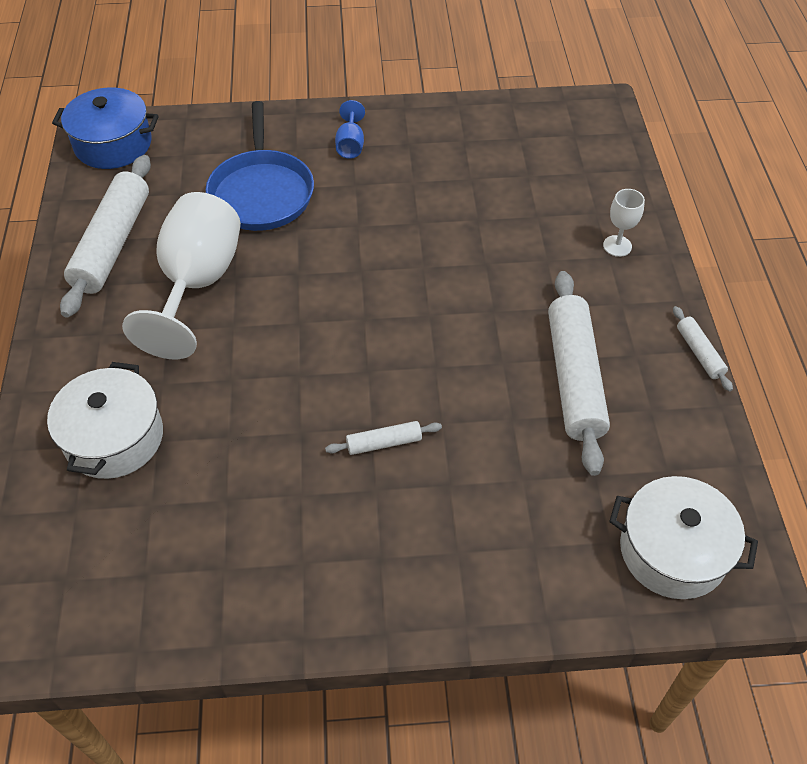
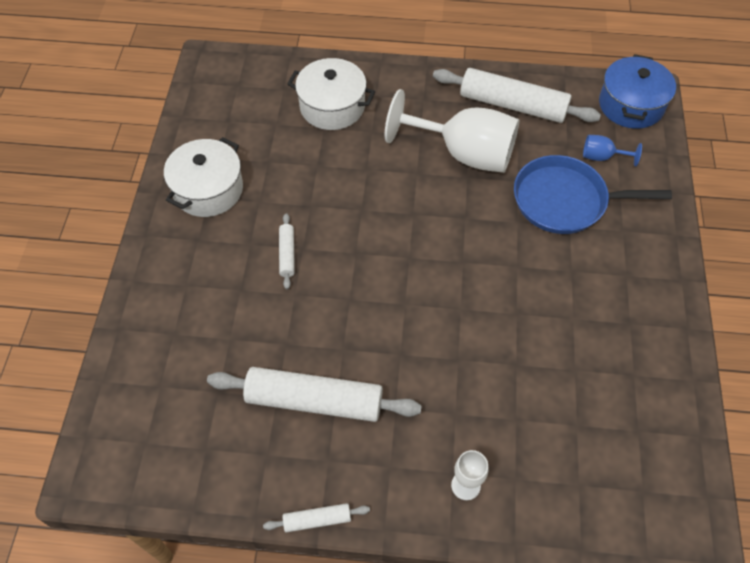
camera: 100 degrees right, 5 degrees up
(350, 145) = (628, 274): blue goblet -> blue goblet (602, 157)
(672, 551) = (137, 428): white pot -> white pot (208, 190)

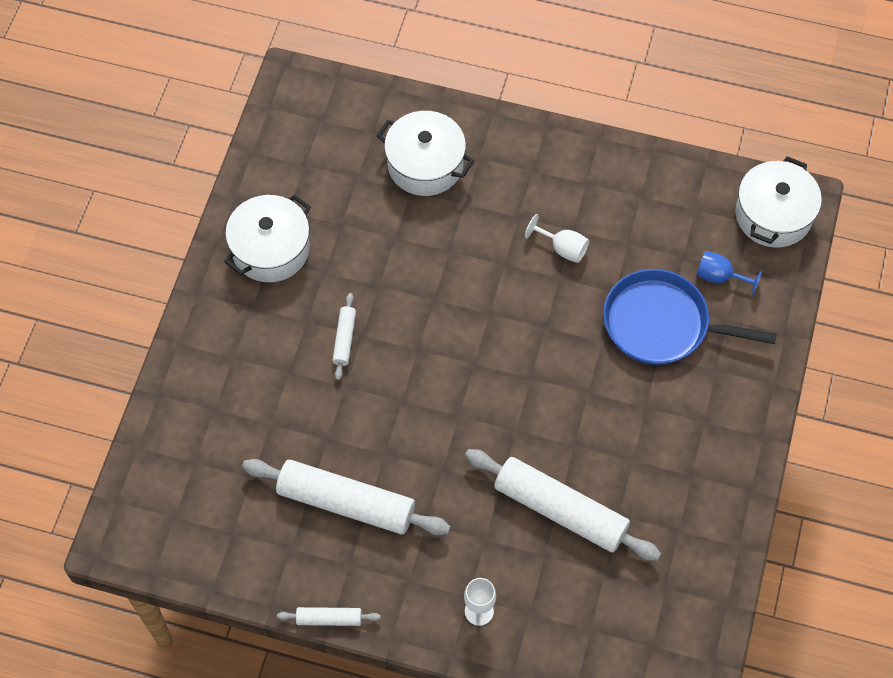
camera: 10 degrees right, 5 degrees up
(463, 153) = (562, 248): white goblet -> white goblet, size x0.43
(513, 105) = (634, 194): white rolling pin -> white rolling pin (560, 510)
(631, 105) = (773, 215): blue pot -> white pot

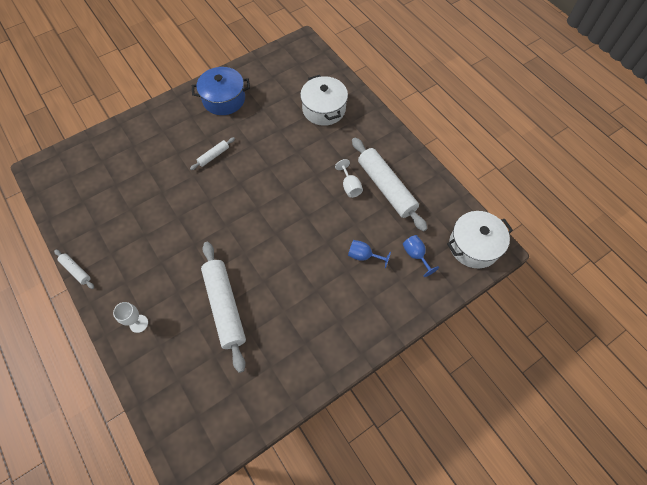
camera: 40 degrees right, 0 degrees up
(270, 249) = (224, 99): white pot -> blue pot
(346, 503) = (139, 225): white rolling pin -> white rolling pin (386, 188)
(661, 324) = (363, 256): blue pan -> blue goblet

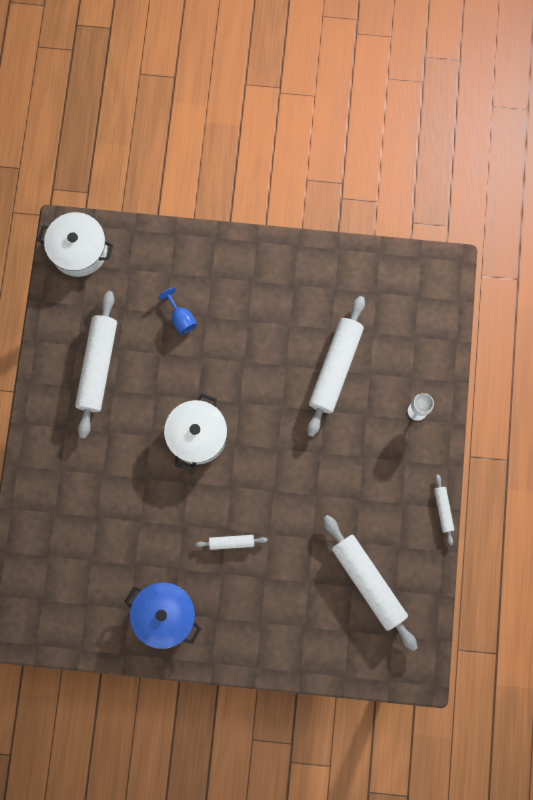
camera: 140 degrees left, 15 degrees up
(105, 193) = (368, 582): none -> white rolling pin
(324, 109) = (72, 510): white pot -> white pot (197, 435)
(350, 186) = (130, 396): white goblet -> none
(416, 255) = (136, 282): blue goblet -> none

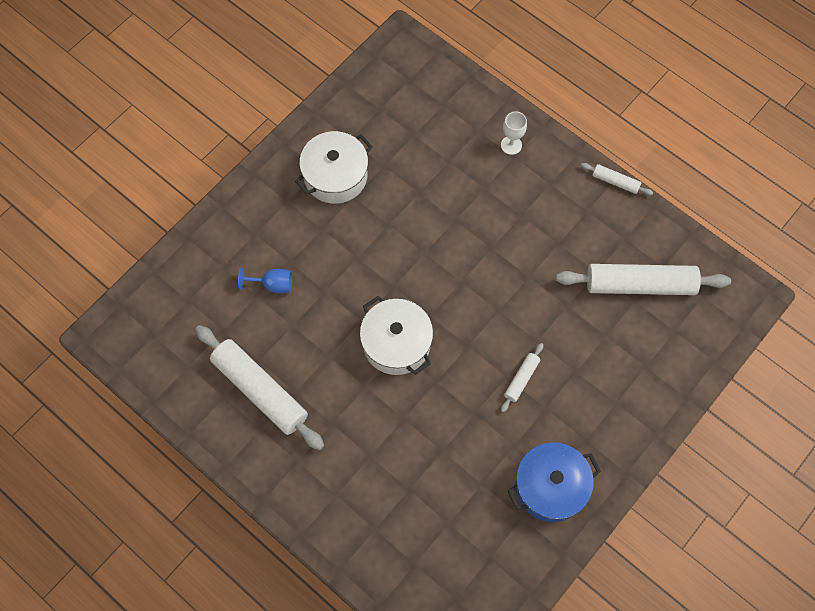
camera: 55 degrees left, 10 degrees down
(79, 250) = (132, 333): white pot -> white pot (335, 176)
(335, 368) = (422, 185): white rolling pin -> none

